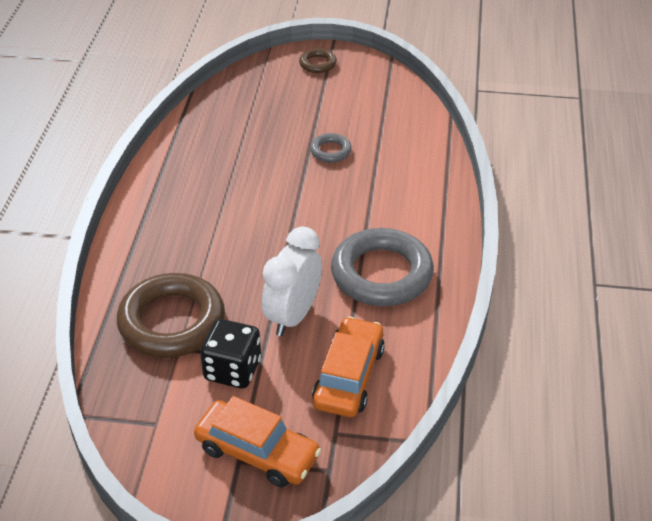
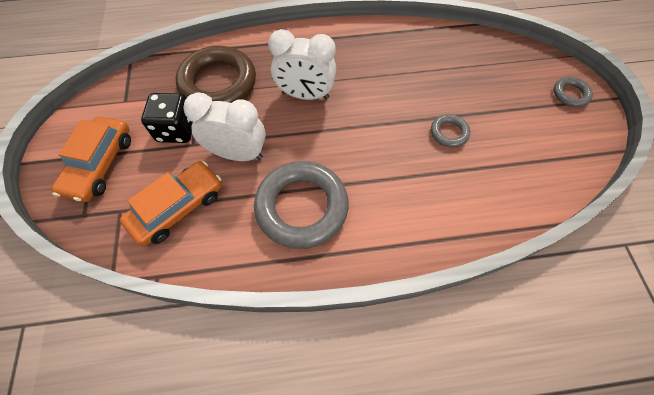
camera: 75 degrees right, 20 degrees up
(231, 245) = (305, 95): none -> white clock
(317, 64) = (570, 94): brown ring -> grey ring
(348, 376) = (178, 207): orange car -> orange car turned 45 degrees counterclockwise

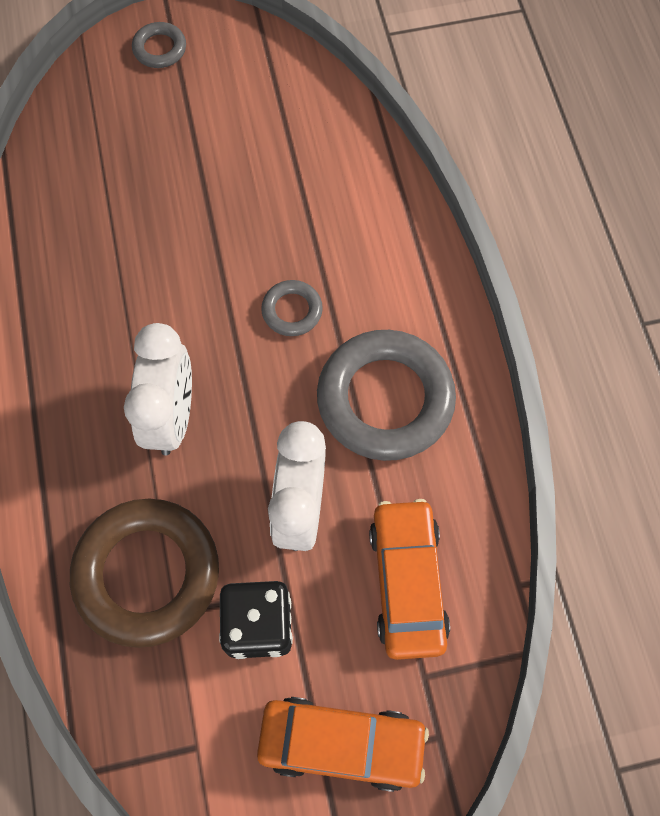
camera: 95 degrees left, 5 degrees up
(178, 207) = (407, 582): orange car -> orange car turned 45 degrees clockwise
(449, 133) = (239, 206): grey ring -> grey ring (292, 311)

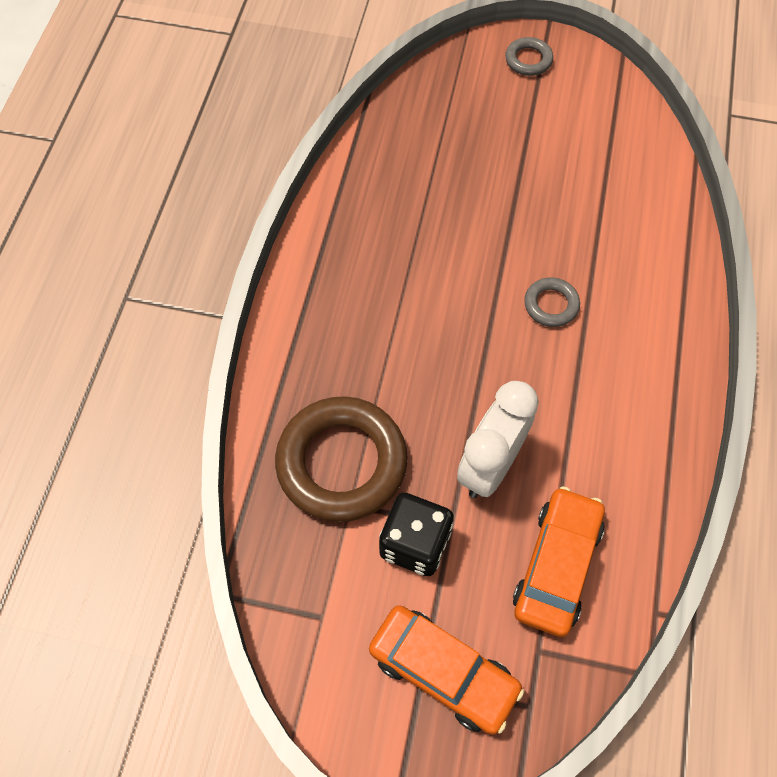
camera: 25 degrees right, 5 degrees down
(172, 416) = (415, 348): white clock -> none
(385, 399) = (601, 408): grey ring -> none

